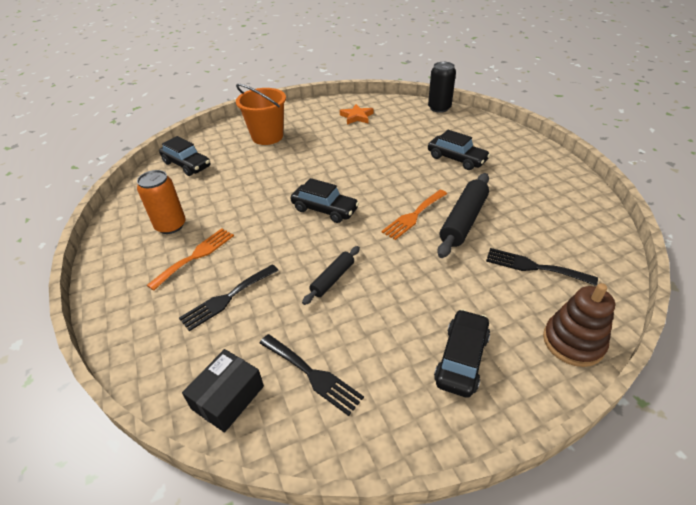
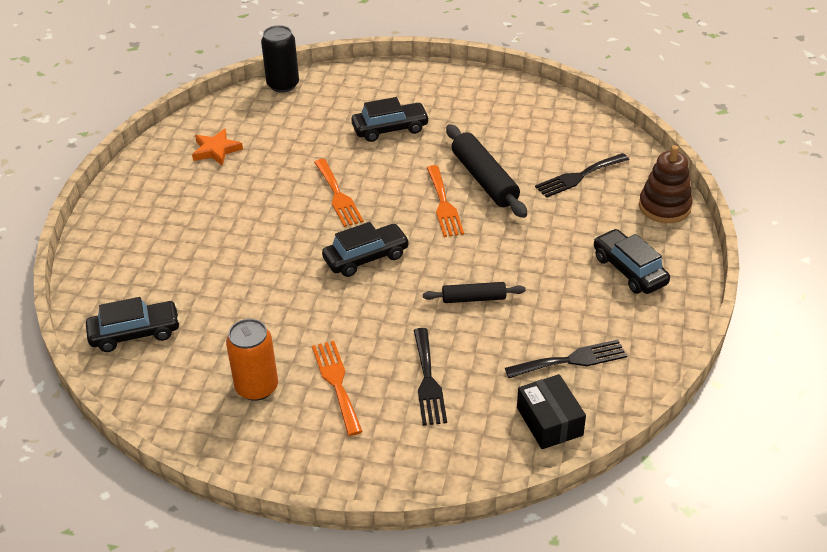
camera: 55 degrees left, 0 degrees up
(267, 136) = (161, 239): orange bucket -> none
(332, 279) = (473, 298): black rolling pin -> black rolling pin turned 75 degrees counterclockwise
(369, 171) = (338, 196): none -> orange fork

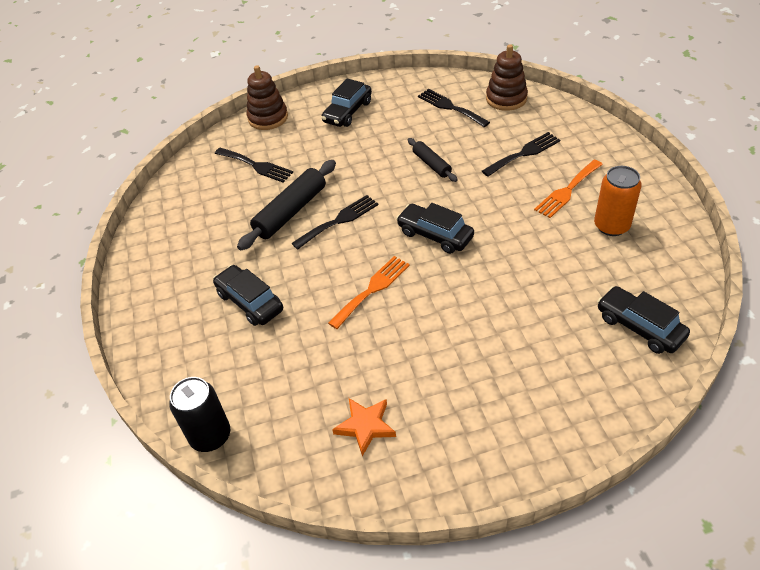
camera: 115 degrees left, 5 degrees up
(444, 204) = (339, 221): orange fork -> black fork
(549, 421) = (506, 99): black box -> brown stacking toy

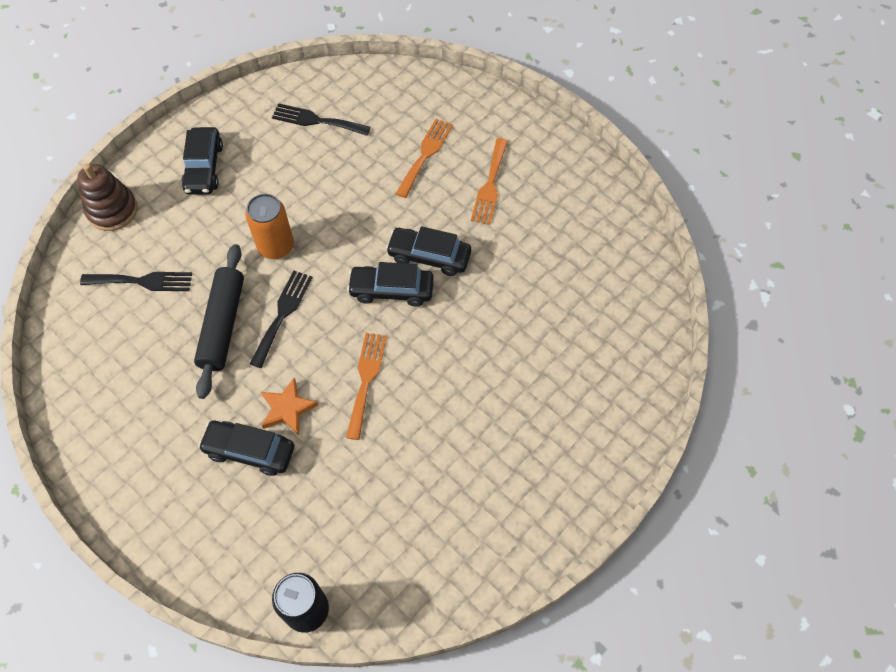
camera: 35 degrees left, 15 degrees up
(365, 426) = (445, 525): orange star -> orange star (287, 408)
(432, 164) = (339, 204): black rolling pin -> none
(506, 99) = (370, 88): brown stacking toy -> none
(524, 153) = (425, 154): black fork -> orange fork
(611, 226) = (549, 211): orange can -> orange can (276, 246)
(639, 327) = (623, 311): black car -> black car (429, 256)

